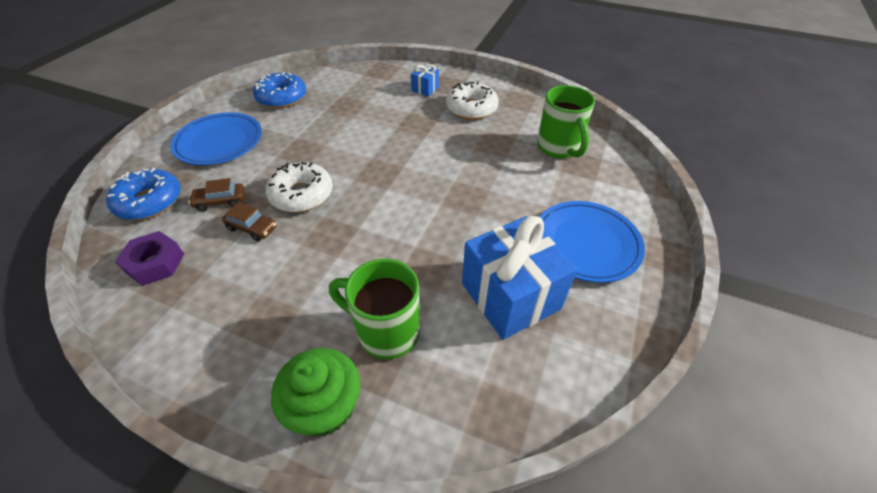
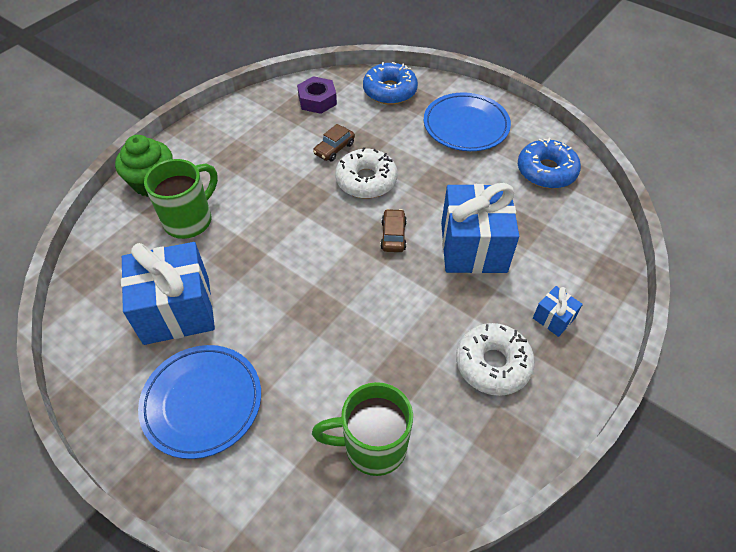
camera: 105 degrees right, 5 degrees up
(220, 201) = (375, 129): brown car -> brown car (393, 235)
(372, 125) = (473, 247): none -> blue gift

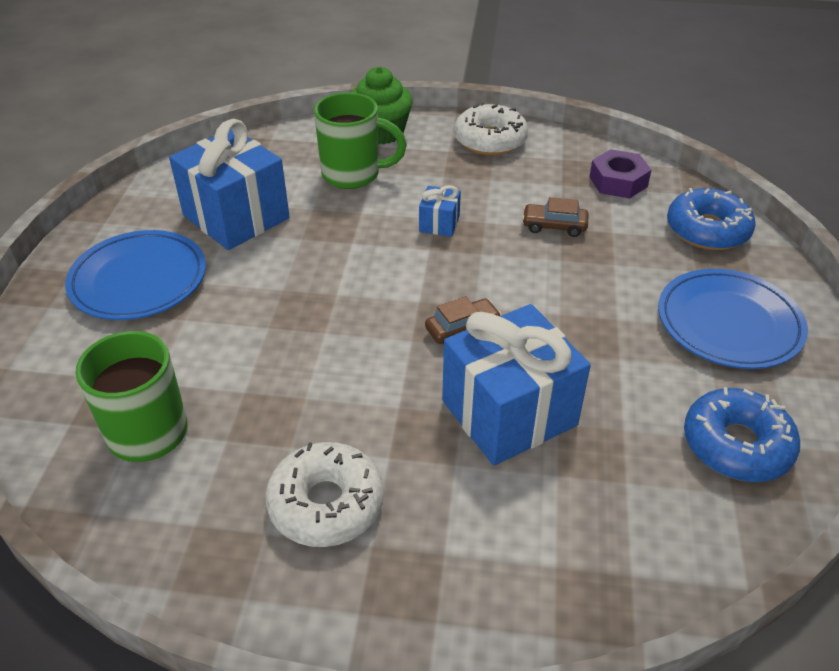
camera: 60 degrees right, 10 degrees down
(366, 180) = (529, 272): white donut -> white donut (490, 140)
(553, 318) = (451, 549): blue gift -> blue gift (439, 224)

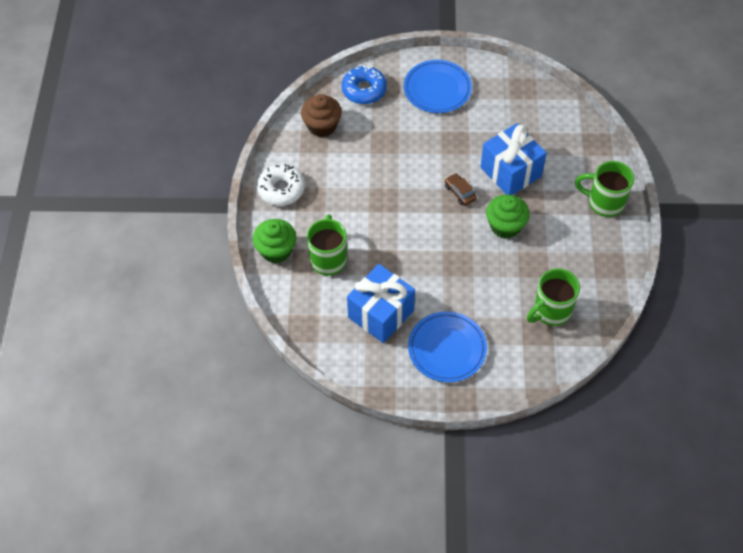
camera: 95 degrees left, 15 degrees up
(326, 504) = (574, 233): white donut -> none
(370, 386) = (505, 226): none -> green cupcake
(401, 585) = (604, 202): none -> green mug
(439, 224) = (374, 209): blue gift -> none
(554, 226) = (369, 156): brown car -> none
(618, 182) = (322, 126): purple nut -> brown cupcake
(736, 445) = (512, 95): blue donut -> none

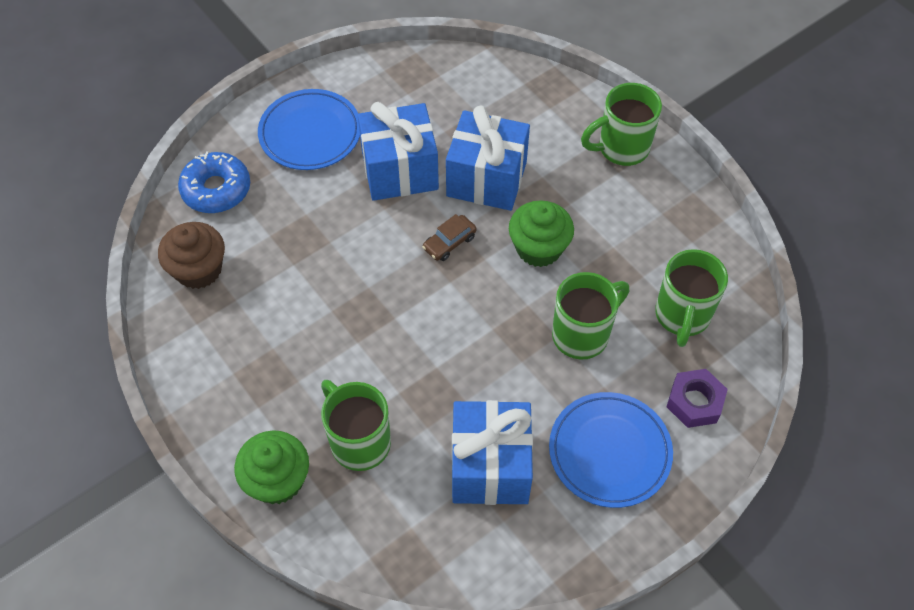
camera: 40 degrees left, 0 degrees up
(281, 189) = (213, 390): white donut -> none
(460, 192) = (449, 243): brown car -> brown car turned 60 degrees counterclockwise
(467, 138) = (400, 170): none -> blue gift
(487, 284) = (582, 334): none -> green mug
(515, 357) = (694, 402): none -> purple nut

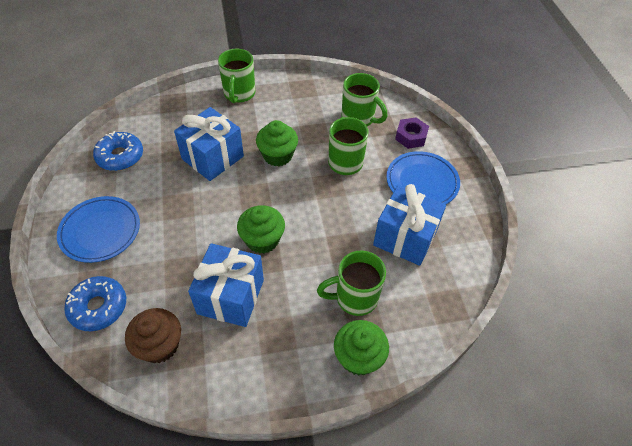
camera: 65 degrees left, 5 degrees down
(389, 298) = (262, 240): none -> green cupcake
(400, 170) = (172, 196): blue gift -> blue gift (231, 296)
(426, 87) = (120, 156): none -> blue donut
(449, 243) = (244, 194): brown car -> none

